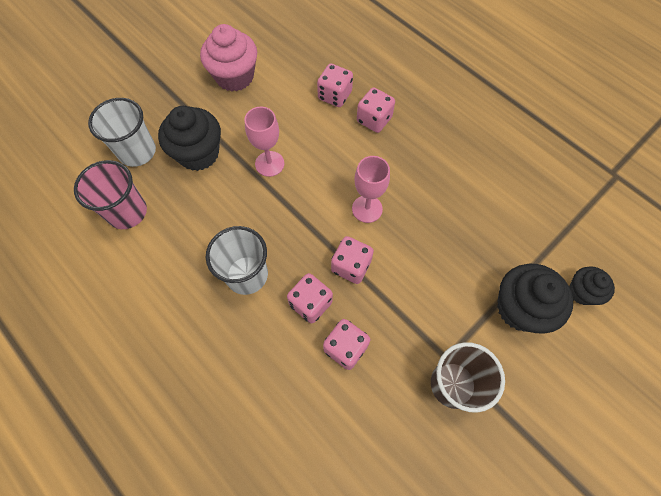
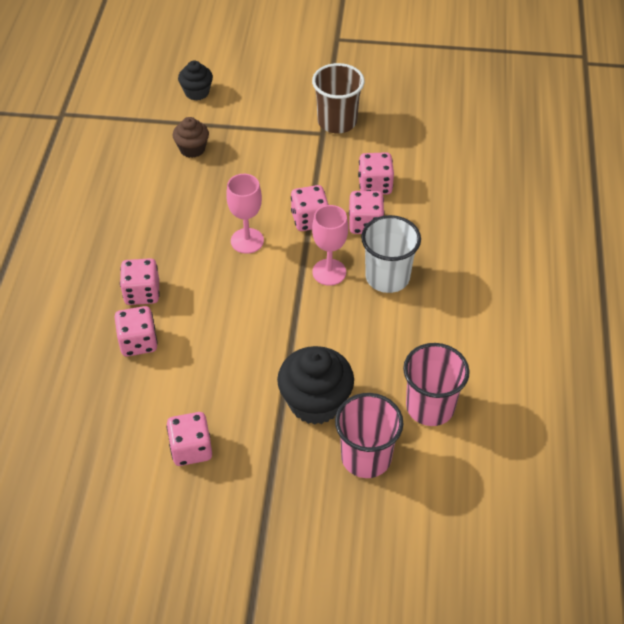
camera: 130 degrees left, 15 degrees down
(137, 151) = (366, 457): white cup -> pink cup
(234, 77) = (191, 449): pink cupcake -> pink dice
(269, 164) = (270, 337): pink goblet -> pink goblet (329, 272)
(503, 239) = (192, 149): none -> brown cupcake
(520, 308) = (243, 116): black cupcake -> none

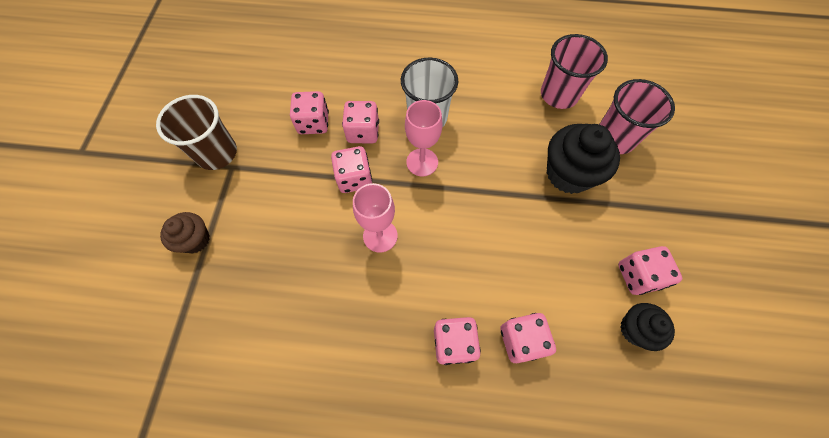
camera: 90 degrees left, 15 degrees up
(192, 149) = (231, 303): brown cupcake -> brown cupcake (195, 240)
(197, 92) = (128, 304): black cupcake -> black cupcake (635, 329)

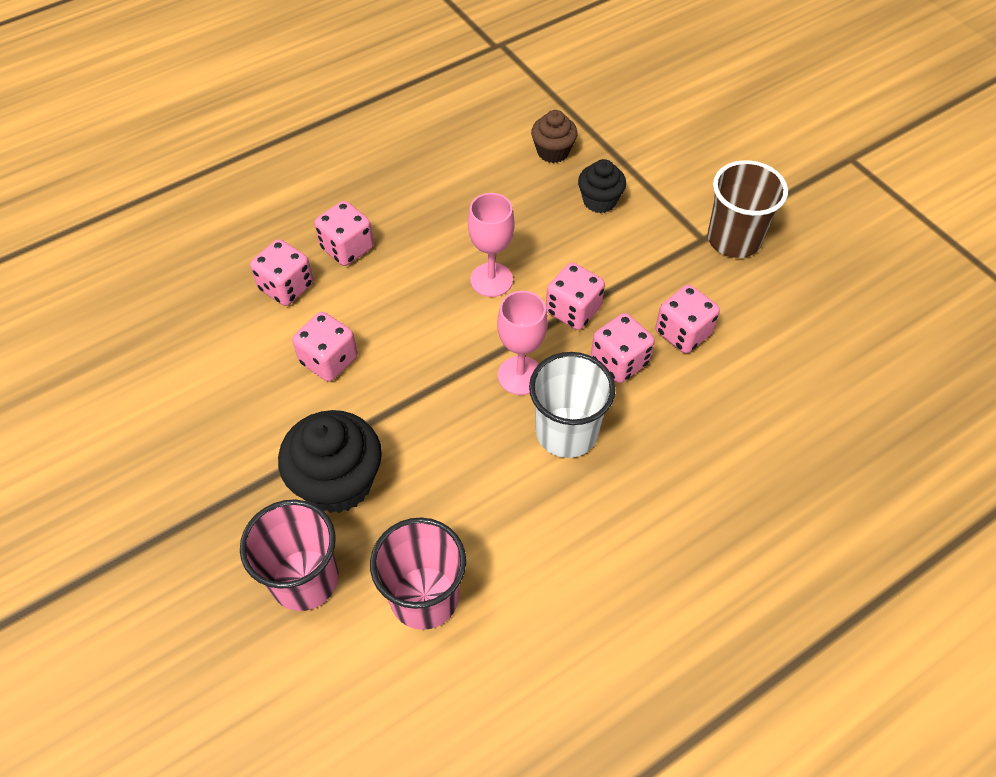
camera: 140 degrees right, 10 degrees down
(195, 240) = (649, 172): brown cupcake -> brown cupcake (553, 152)
(635, 329) = (177, 364): black cupcake -> black cupcake (599, 201)
(638, 276) = (195, 417): pink dice -> pink dice (329, 360)

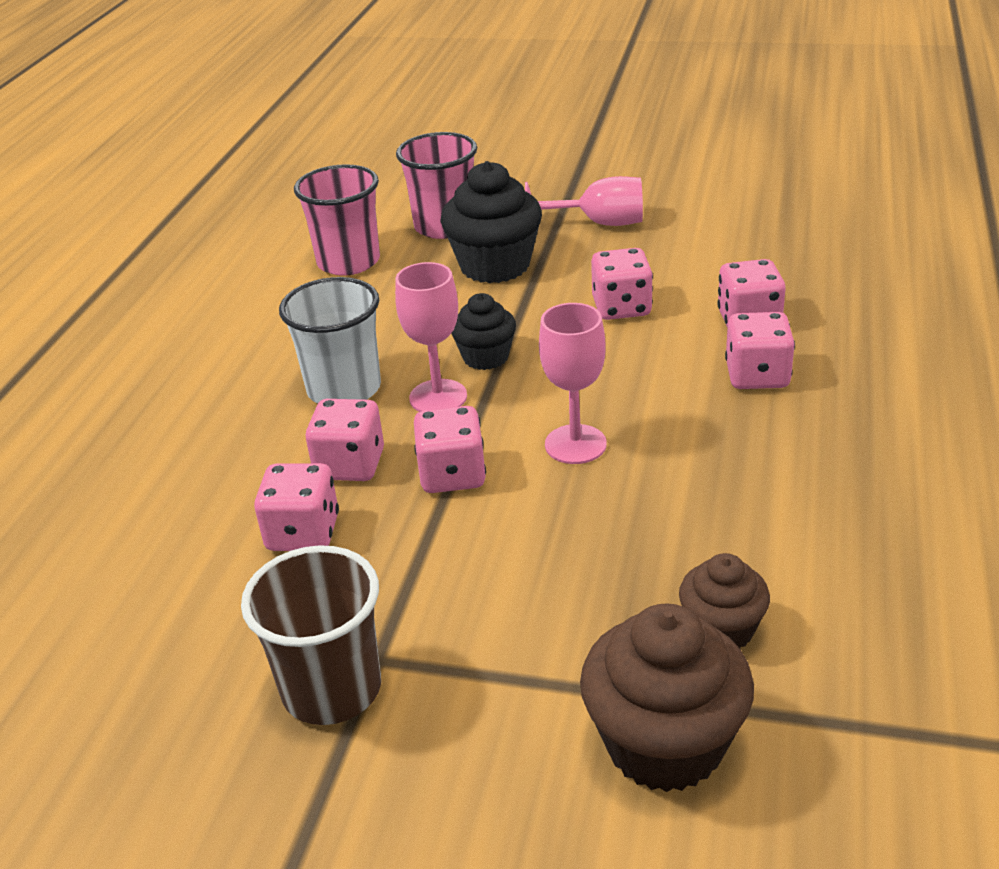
camera: 140 degrees right, 20 degrees down
(211, 466) = (598, 223): none -> pink goblet
(599, 201) = (571, 609): black cupcake -> black cupcake (485, 357)
(626, 133) = (664, 744): none -> brown cupcake

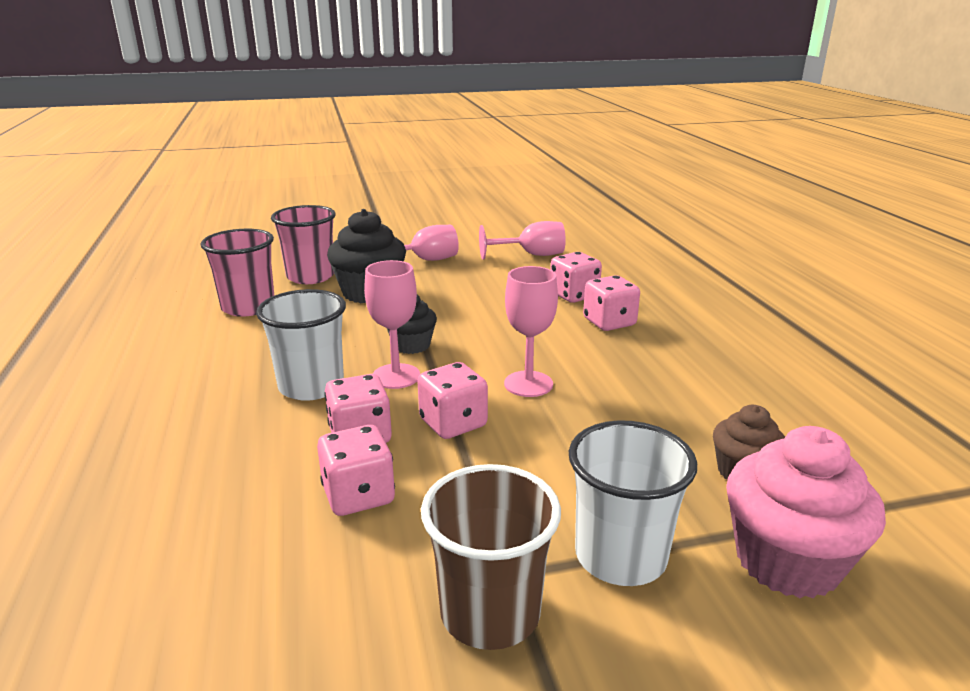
camera: 30 degrees left, 10 degrees down
(496, 678) = (620, 556): none -> white cup
(621, 308) = (484, 302): pink dice -> none
(664, 744) = (787, 561): brown cupcake -> pink cupcake
(750, 238) = (531, 255): none -> pink goblet

